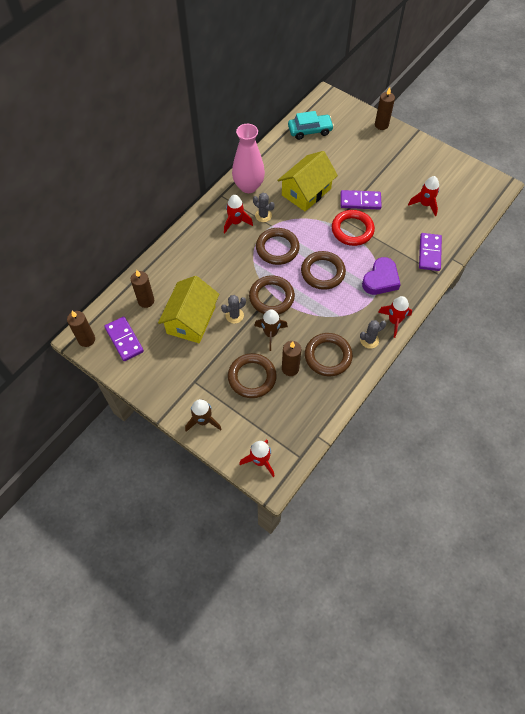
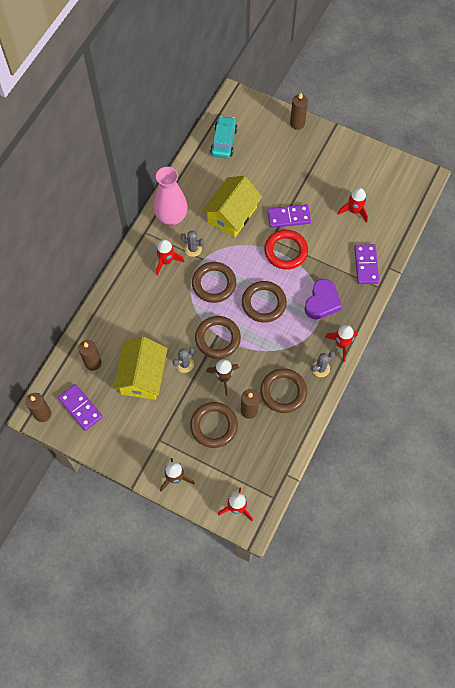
camera: 10 degrees left, 5 degrees up
(310, 130) = (223, 141): turquoise car -> turquoise car turned 60 degrees counterclockwise

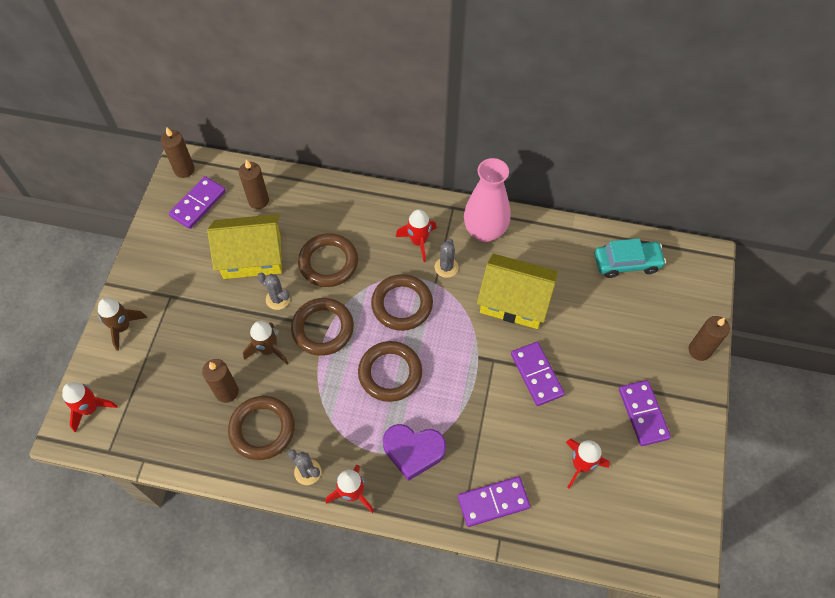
camera: 75 degrees right, 5 degrees down
(214, 426) = (198, 354): brown ring -> brown ring (328, 262)
(286, 251) = (480, 383): red ring -> none
(330, 167) = (643, 414): none -> purple domino

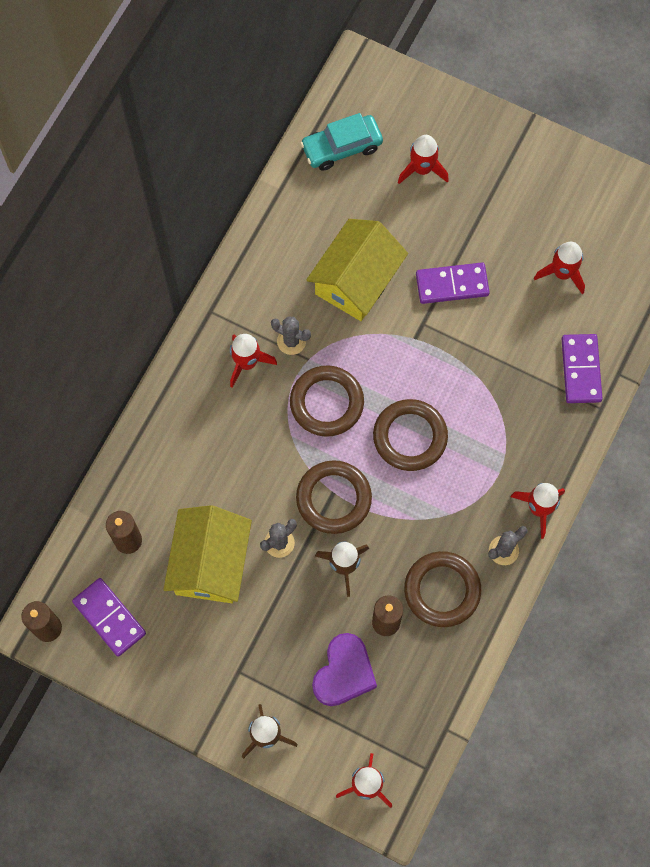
camera: 75 degrees left, 10 degrees up
(328, 262) = (245, 473): brown ring -> none
(413, 451) = (507, 435): purple heart -> purple heart (344, 673)
(485, 231) = (254, 285): pink vase -> none
(627, 263) = (341, 147): turquoise car -> turquoise car turned 120 degrees counterclockwise
(633, 327) = (422, 169): none -> red rocket
(643, 414) = (522, 195): purple domino -> none
(699, 350) = (466, 115): brown candle -> none

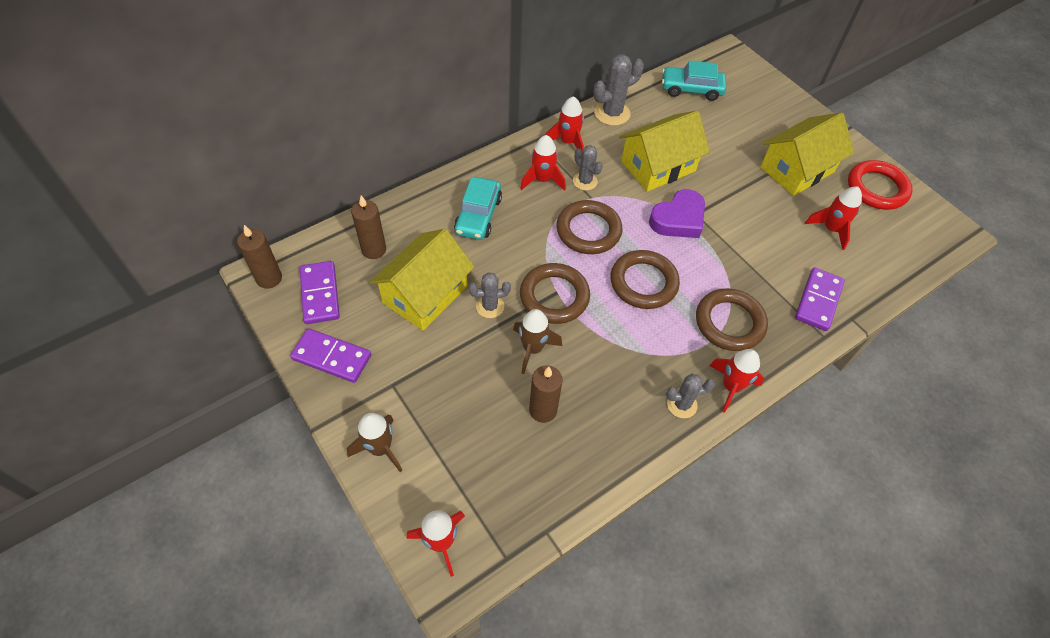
camera: 25 degrees right, 15 degrees down
(207, 443) = (478, 215): none -> turquoise car
(272, 230) = (612, 113): none -> grey cactus
(344, 673) = (481, 432): purple heart -> purple heart (678, 219)
(422, 169) = (746, 124): red rocket -> red rocket (568, 142)
(442, 590) = (608, 409): brown ring -> brown ring (729, 322)
(452, 285) = (733, 199): purple domino -> purple domino (331, 357)
(500, 209) = (797, 169): none -> yellow house
(589, 193) = (877, 188): none -> red ring

